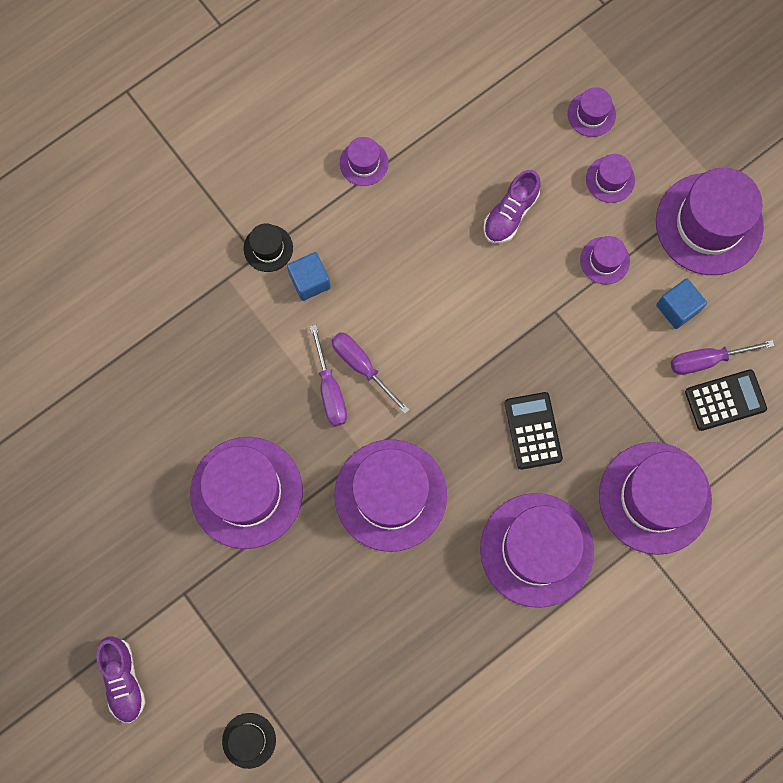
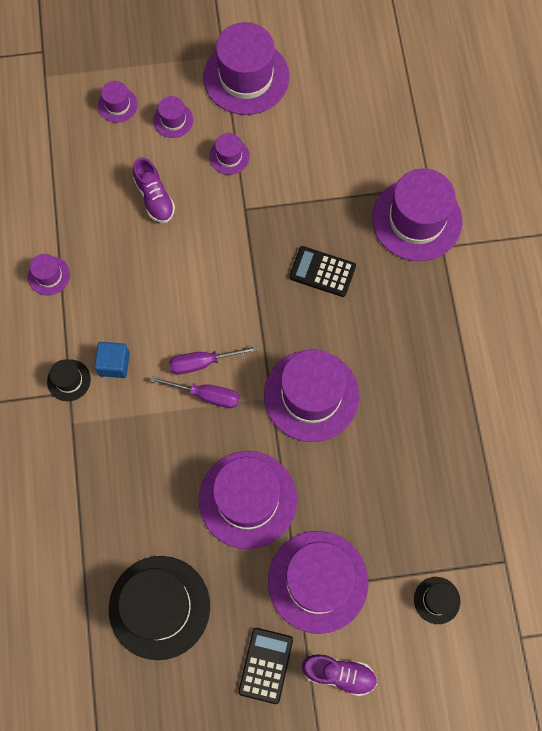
camera: 60 degrees left, 5 degrees down
(95, 468) = (159, 607): none -> black hat
(536, 550) = (409, 317): purple hat -> purple hat (318, 581)
(677, 308) = (292, 130): blue cube -> none
(706, 360) = (340, 133): purple screwdriver -> none
(725, 400) = (375, 137): black calculator -> black calculator (266, 665)

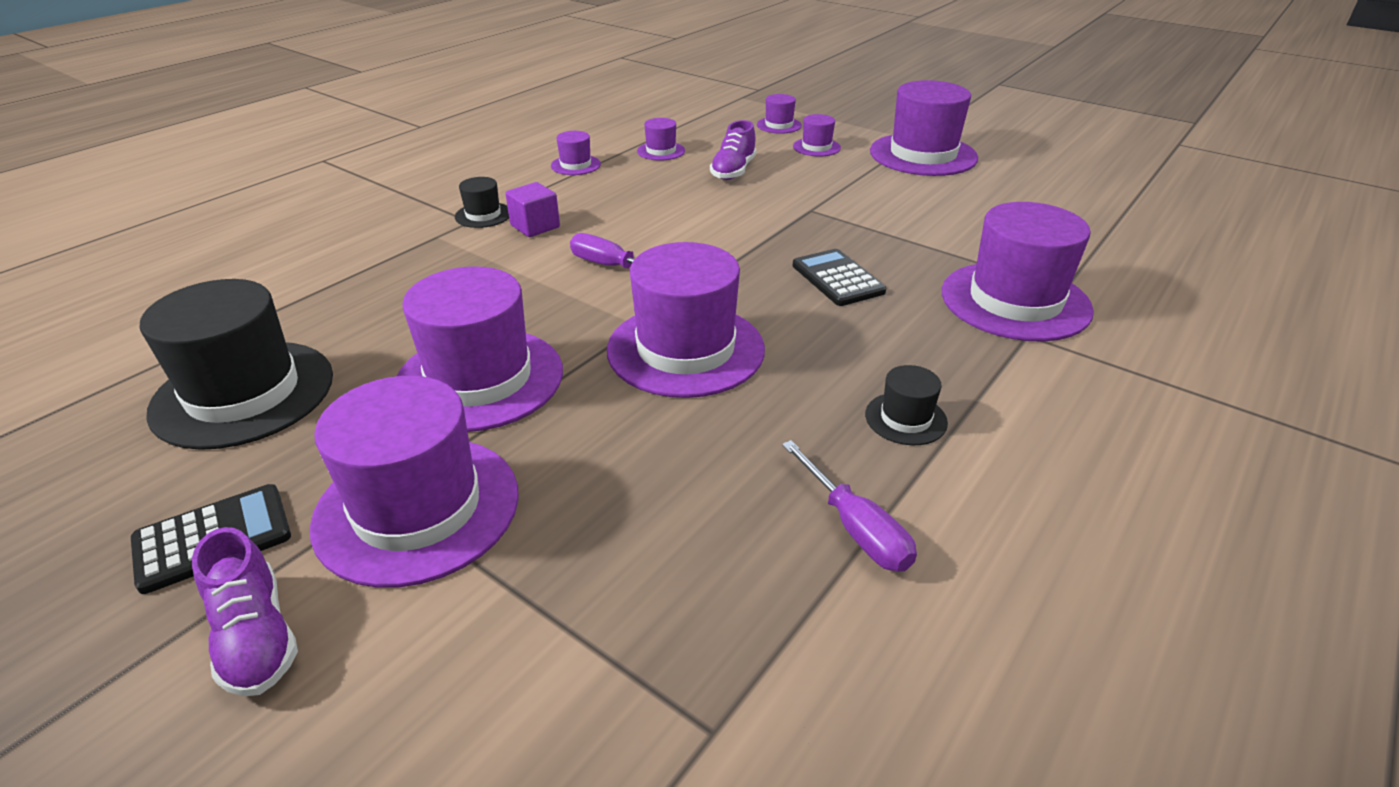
camera: 45 degrees right, 35 degrees down
(114, 364) = (535, 226): blue cube -> purple cube
(206, 395) = (578, 286): purple screwdriver -> purple screwdriver (855, 528)
(229, 156) = (841, 180): purple hat -> purple hat (661, 151)
(437, 600) = (525, 679): black hat -> black hat (905, 418)

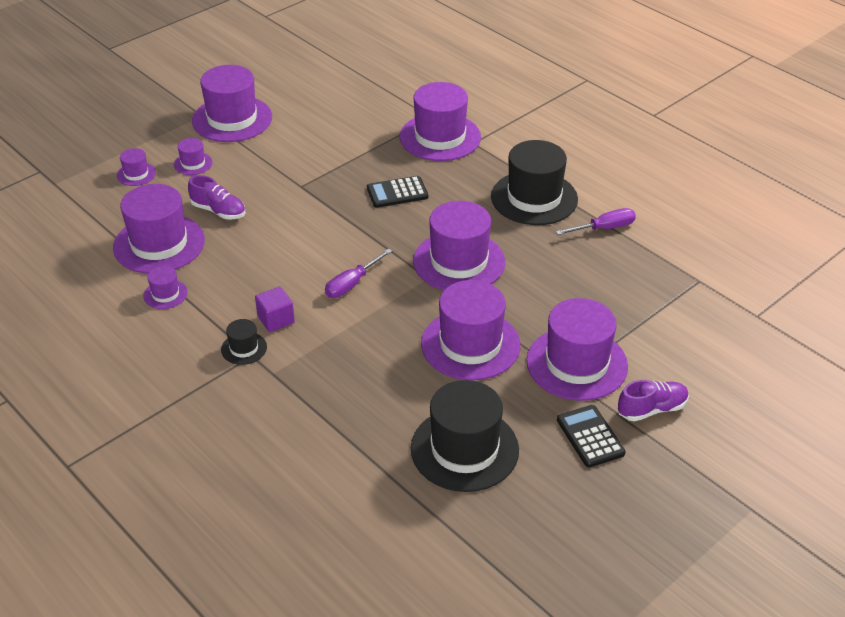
camera: 80 degrees left, 5 degrees up
(661, 151) = (159, 244): purple hat -> purple hat, size x2.18
(905, 418) = (534, 198): black hat -> black hat, size x2.18

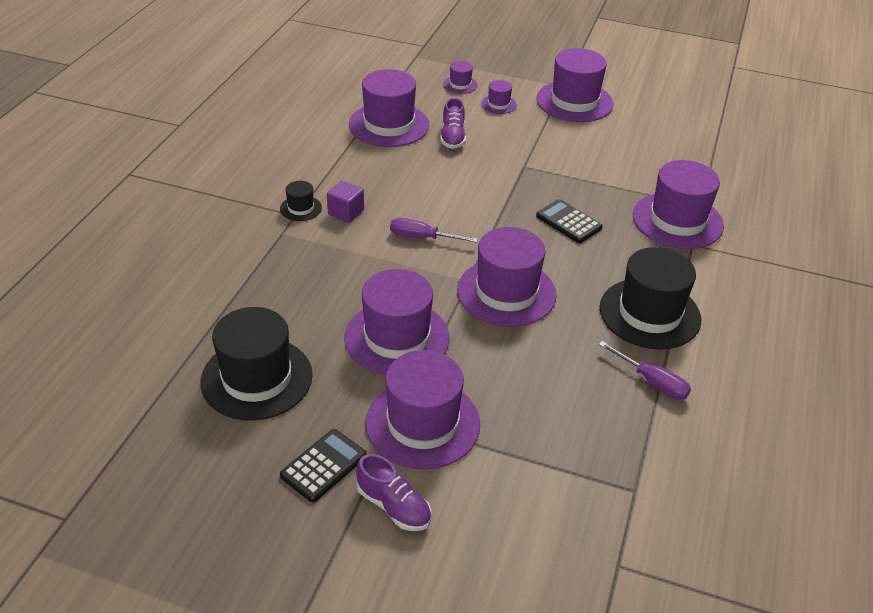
camera: 60 degrees right, 0 degrees up
(165, 294) = (334, 149): purple hat -> none

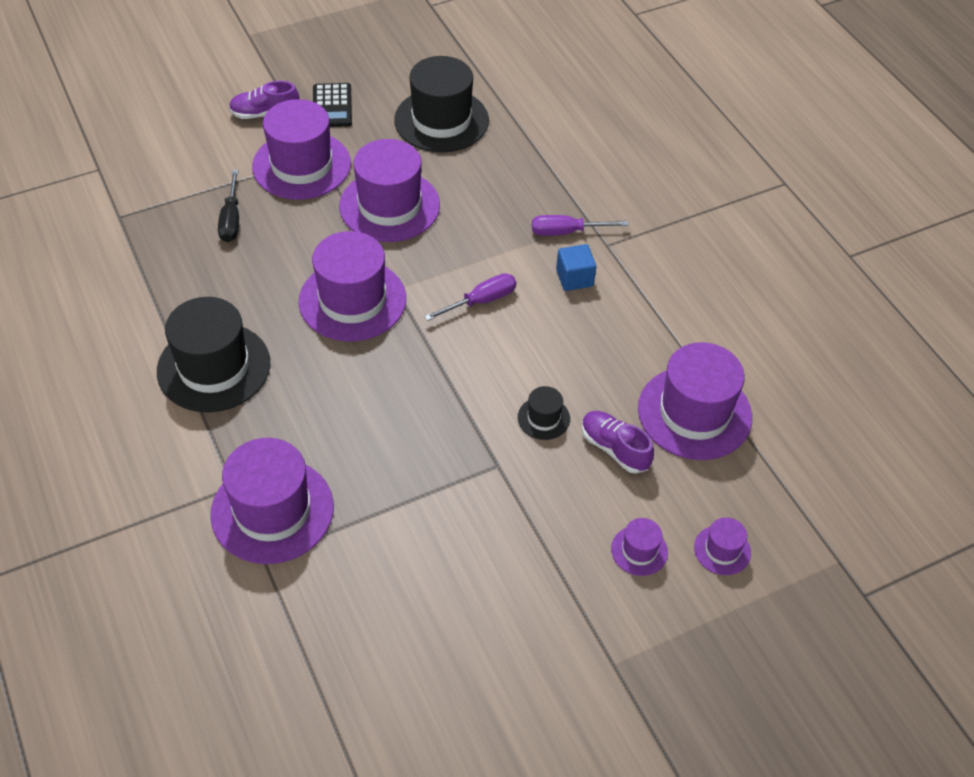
camera: 135 degrees right, 10 degrees up
(301, 208) = (613, 254): black hat -> black hat (543, 418)
(346, 212) = (574, 278): purple cube -> blue cube
(535, 415) = (231, 219): none -> black screwdriver
(568, 222) = (377, 420): black calculator -> none
(574, 101) = (567, 640): purple hat -> none
(652, 382) = (164, 303): purple screwdriver -> purple screwdriver (566, 232)

